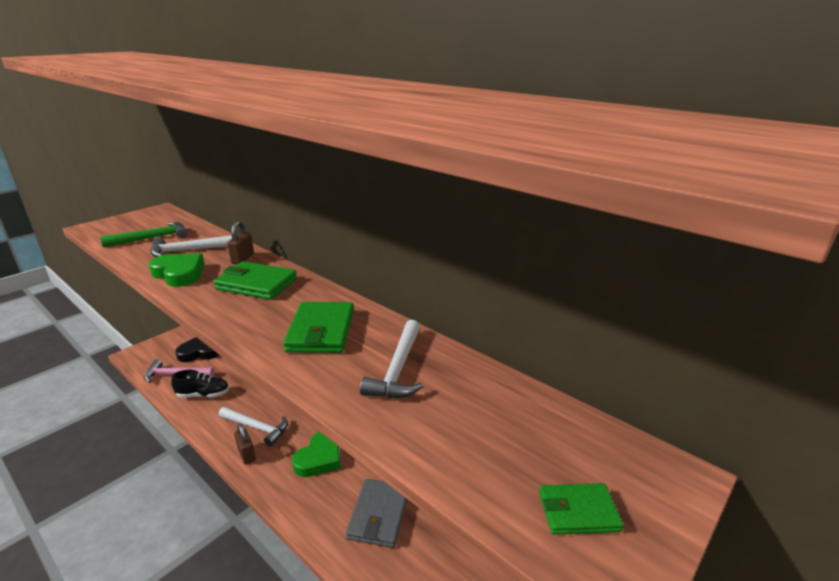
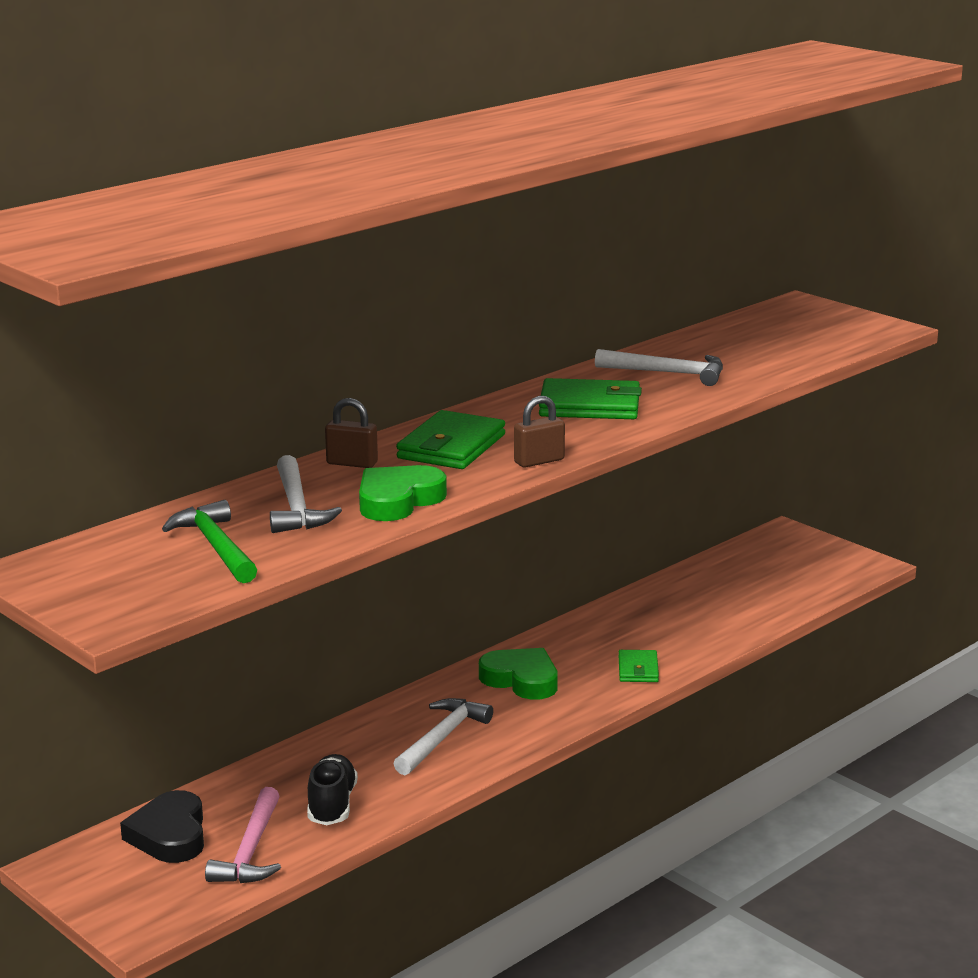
camera: 85 degrees left, 5 degrees down
(246, 454) = (505, 740): brown padlock -> brown padlock (539, 461)
(378, 515) = (627, 636): grey wallet -> none
(578, 511) = (837, 330): green wallet -> green wallet (638, 669)

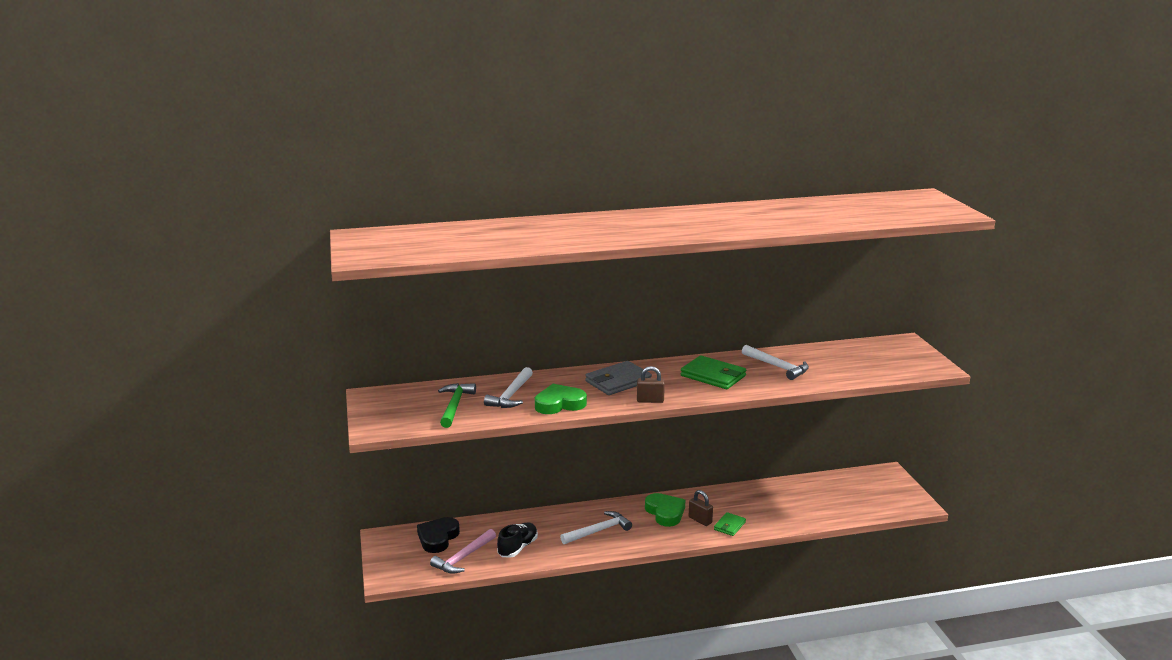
camera: 30 degrees right, 0 degrees up
(352, 463) = (562, 378): brown padlock -> brown padlock (700, 520)
(451, 447) = (618, 381): green wallet -> grey wallet

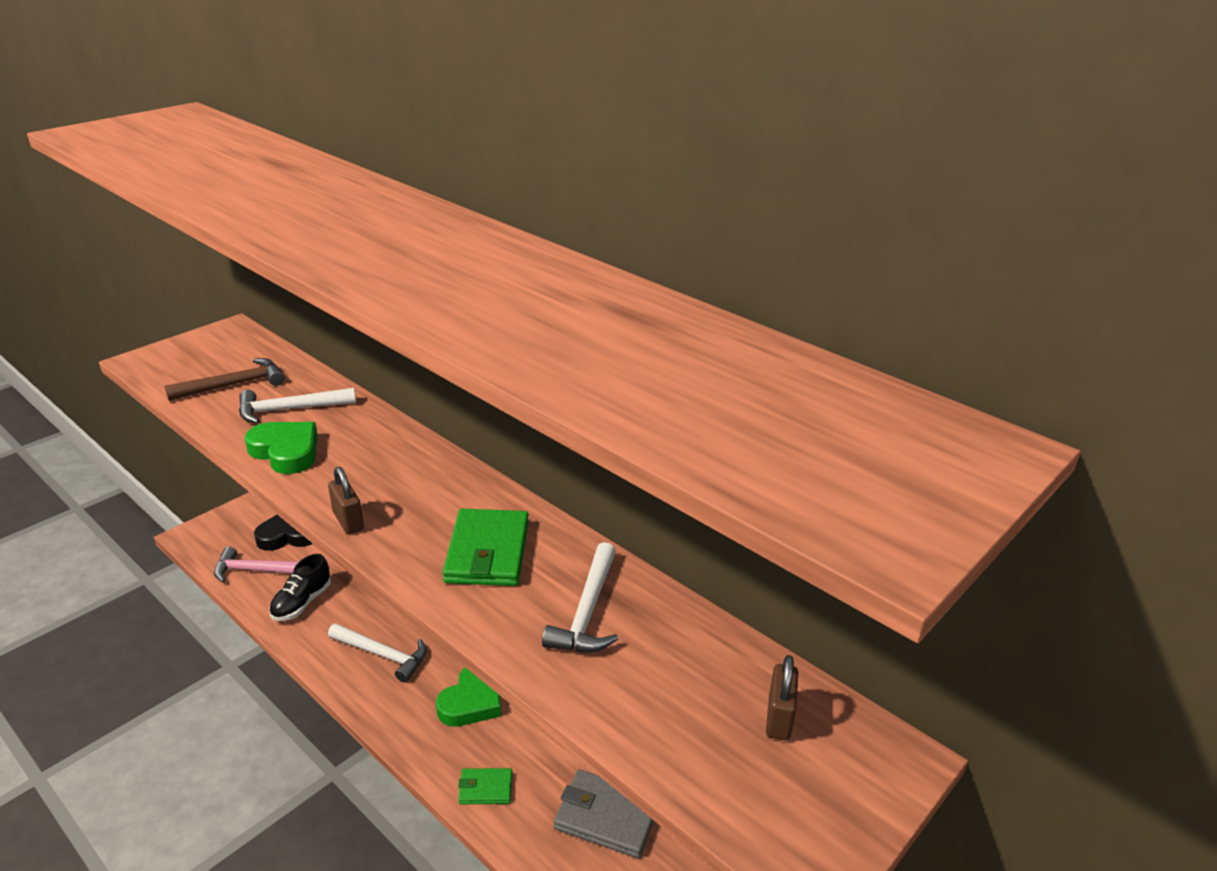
camera: 55 degrees right, 10 degrees up
(455, 406) = (234, 385): green hammer -> brown hammer
(518, 548) = (302, 602): black shoe -> black shoe turned 120 degrees clockwise
(618, 381) = (394, 472): grey wallet -> grey wallet (606, 816)
(700, 520) = (478, 747): brown padlock -> brown padlock (779, 718)

